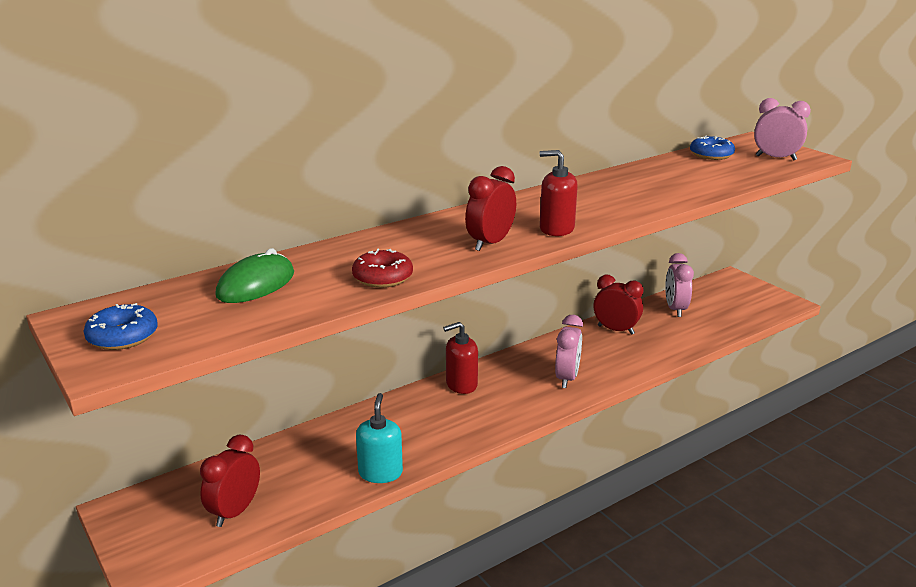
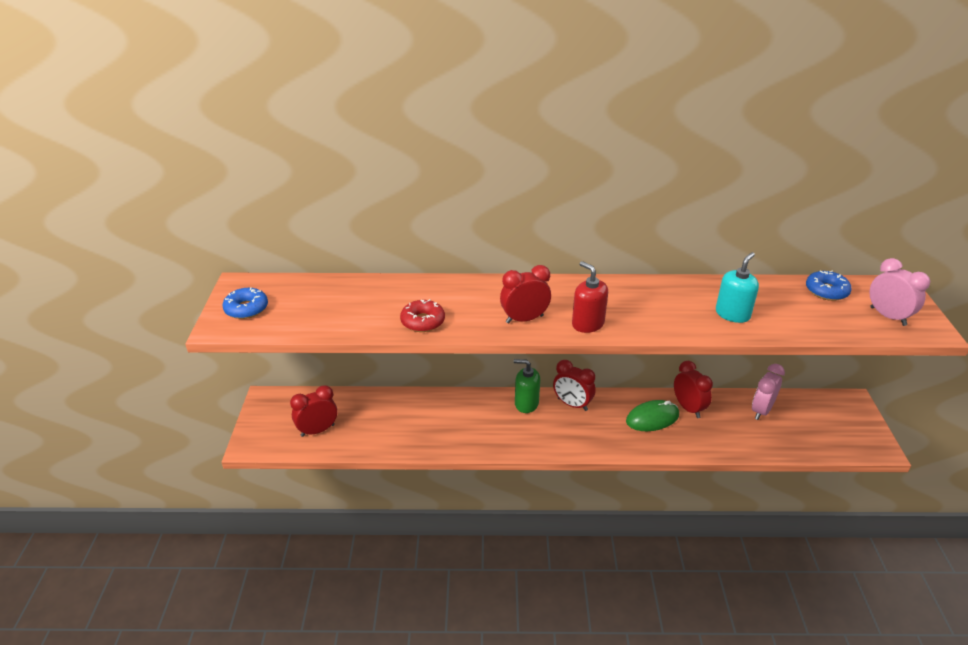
camera: 35 degrees right, 10 degrees up
(256, 284) = (348, 297): green mouse -> green mouse (652, 418)
(380, 472) = (415, 445): turquoise soap dispenser -> turquoise soap dispenser (732, 314)
(461, 384) = (526, 403): red soap dispenser -> green soap dispenser
(508, 367) = (572, 404): none -> red clock
(567, 378) = (605, 433): pink clock -> none

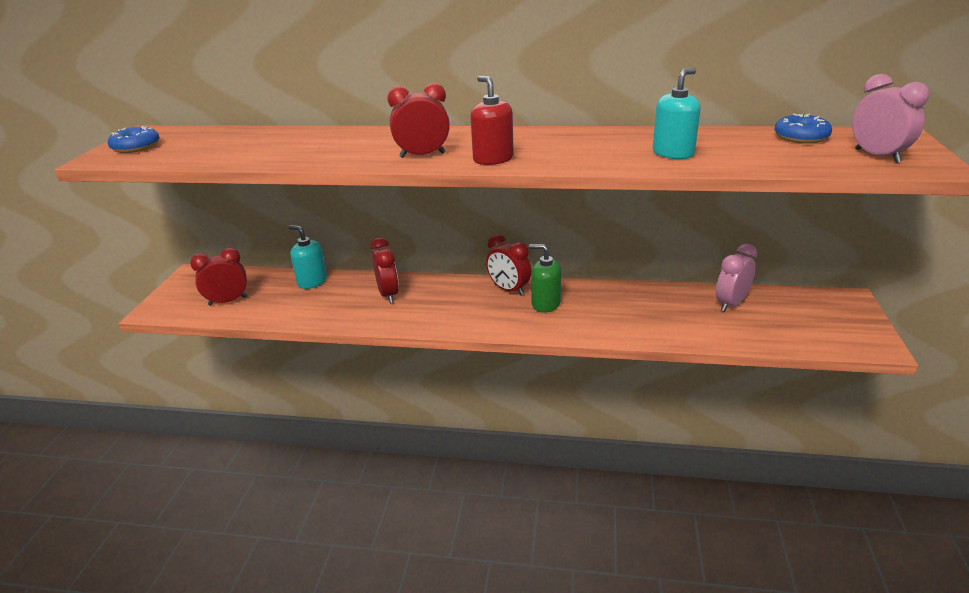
camera: 10 degrees right, 5 degrees down
(389, 403) = (312, 281): none -> turquoise soap dispenser
(423, 321) = (309, 156): red donut -> none
(526, 403) = (458, 287): green soap dispenser -> green soap dispenser (545, 304)
(652, 418) = (596, 305): green mouse -> none
(688, 408) = (642, 298): red clock -> red clock (388, 294)

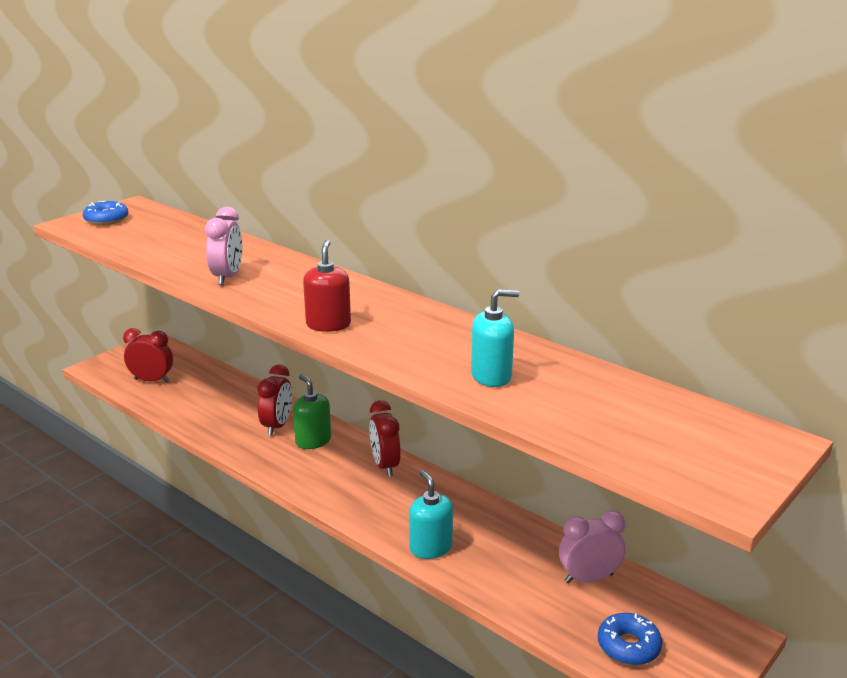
camera: 30 degrees right, 5 degrees down
(312, 281) = (232, 387): turquoise soap dispenser -> turquoise soap dispenser (430, 548)
(422, 155) = (282, 300): red clock -> none
(545, 304) = (400, 495): green soap dispenser -> green soap dispenser (313, 441)
(801, 137) = (658, 404): blue donut -> blue donut (628, 646)
(877, 156) = (691, 458): pink clock -> pink clock (227, 277)

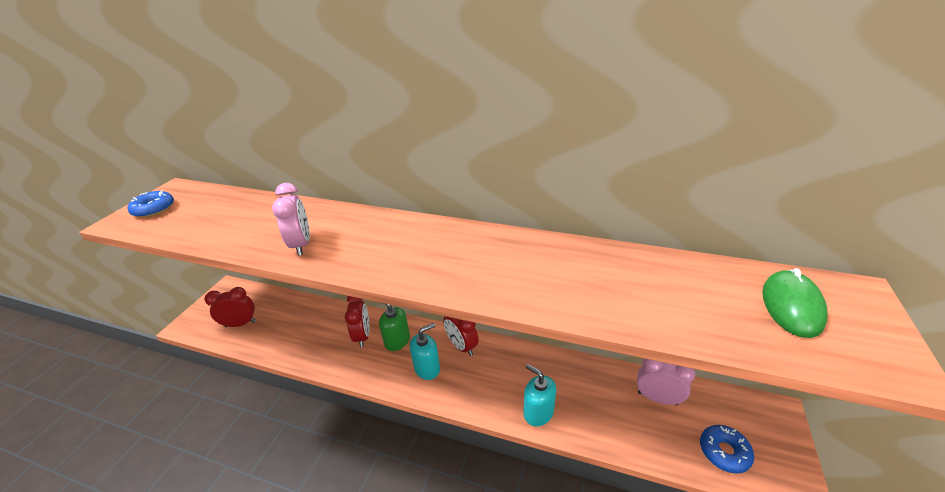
camera: 20 degrees left, 10 degrees up
(328, 324) = (425, 273): red soap dispenser -> none
(491, 376) = (601, 291): turquoise soap dispenser -> turquoise soap dispenser (427, 368)
(589, 578) = (657, 398): pink clock -> pink clock turned 60 degrees clockwise
(682, 432) = (791, 306): none -> green mouse

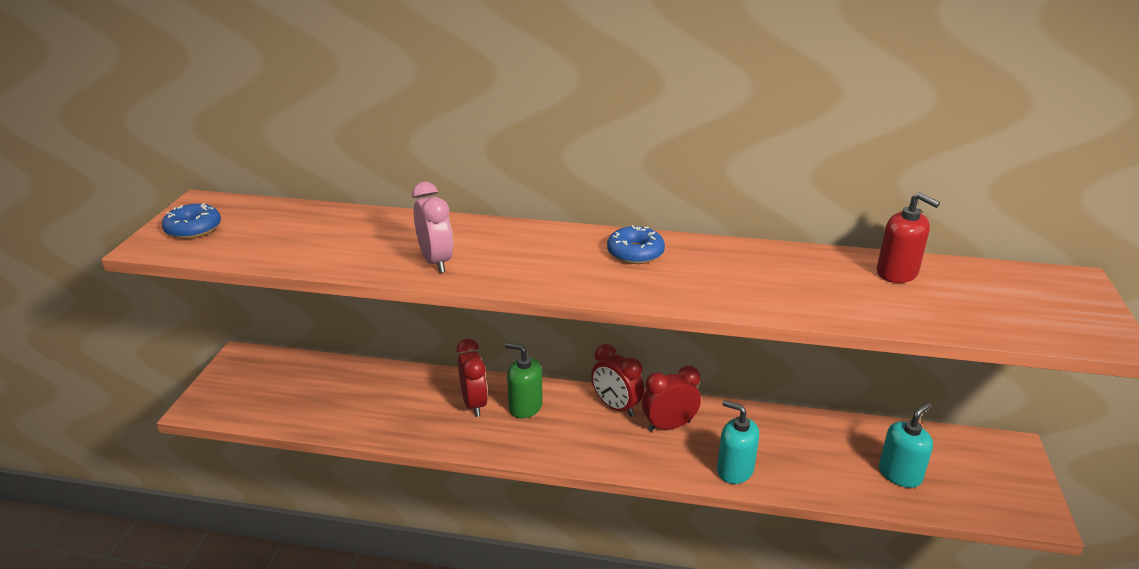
camera: 10 degrees left, 5 degrees down
(240, 324) = (284, 400): red clock -> red clock (669, 426)
(427, 368) = (577, 435): turquoise soap dispenser -> turquoise soap dispenser (900, 474)
(657, 398) = (875, 445): pink clock -> none
(680, 274) = (897, 273): none -> red soap dispenser
(724, 452) = (958, 490): blue donut -> blue donut (635, 253)
(791, 306) = (1012, 295): green mouse -> none

